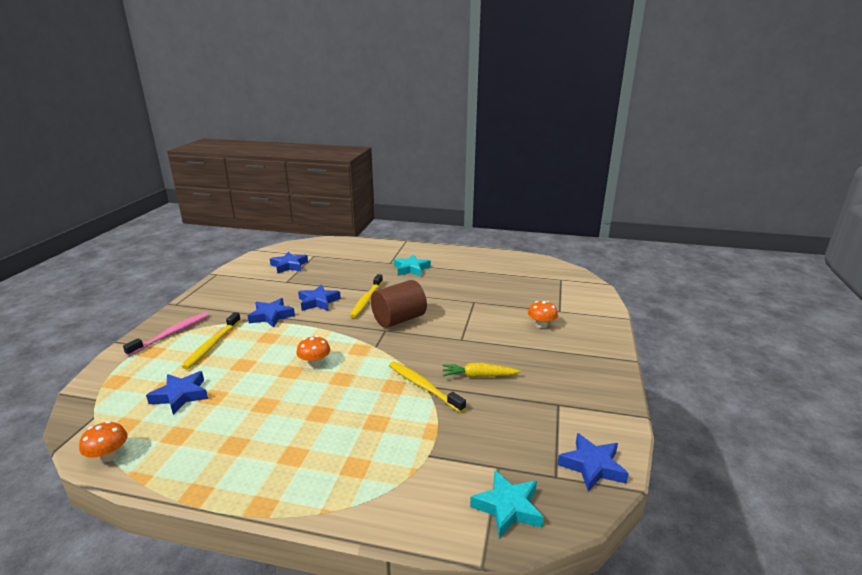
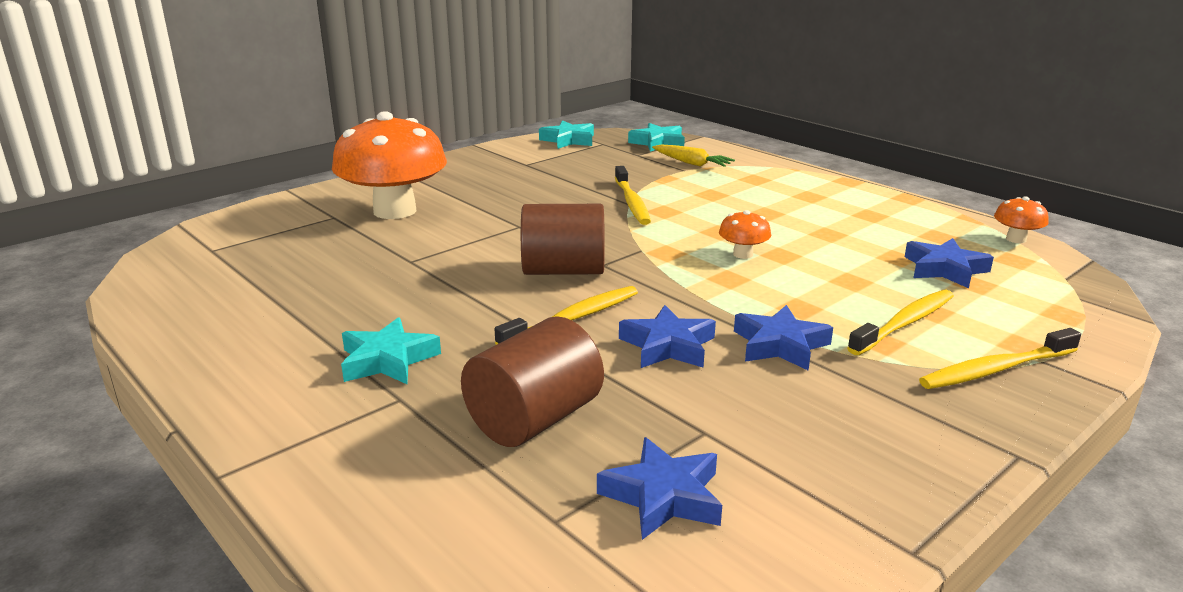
camera: 145 degrees left, 0 degrees up
(172, 334) = (995, 369): pink toothbrush -> yellow toothbrush
(342, 269) = (534, 419): none -> brown cylinder
(478, 376) = (561, 194): yellow carrot -> yellow carrot (691, 163)
(541, 325) = (395, 211): orange mushroom -> orange mushroom, size x2.40
(592, 466) = (568, 140): blue star -> turquoise star

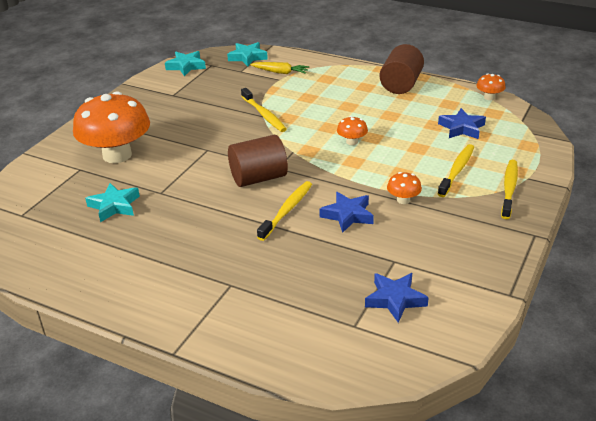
camera: 20 degrees left, 10 degrees up
(388, 360) = (205, 263): turquoise star -> turquoise star (114, 206)
(534, 419) = (309, 277): brown cylinder -> brown cylinder (401, 85)
(780, 345) = (403, 200): blue star -> orange mushroom
(995, 369) = (509, 189): yellow toothbrush -> yellow toothbrush turned 150 degrees clockwise

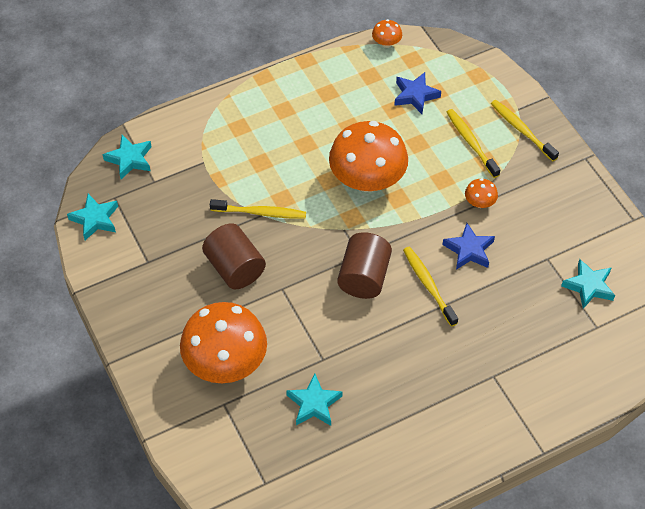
camera: 55 degrees left, 20 degrees up
(280, 72) = (190, 153): yellow carrot -> none
(352, 142) = (367, 180): orange mushroom -> orange mushroom, size x2.40
(395, 299) = (588, 286): blue star -> turquoise star
(401, 85) = (306, 84): brown cylinder -> brown cylinder (235, 268)

